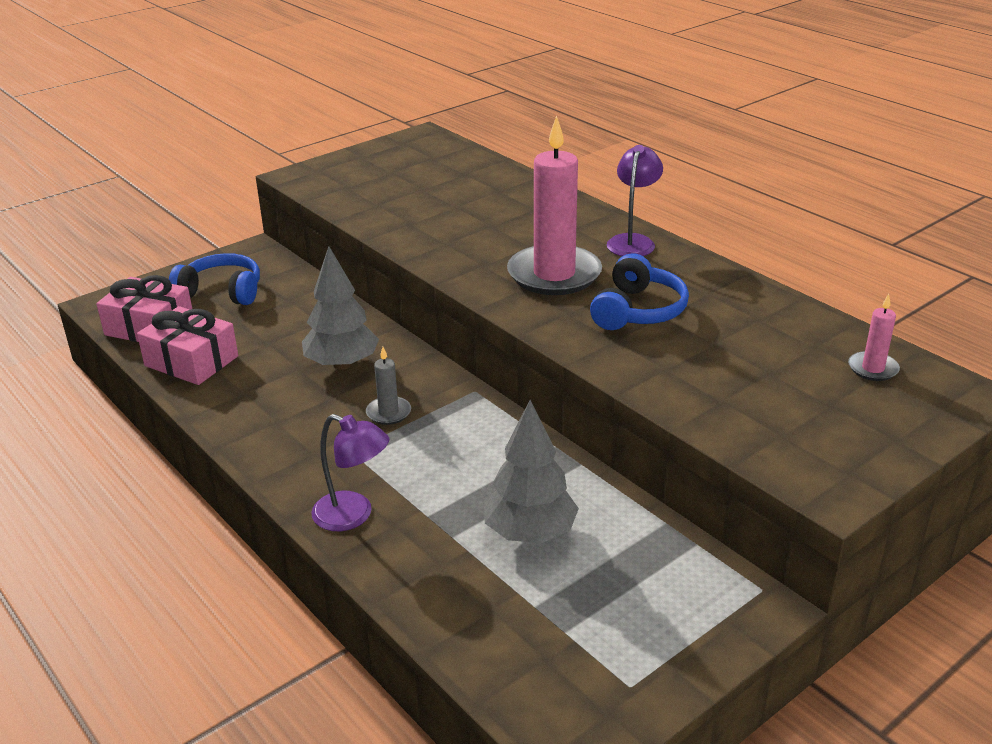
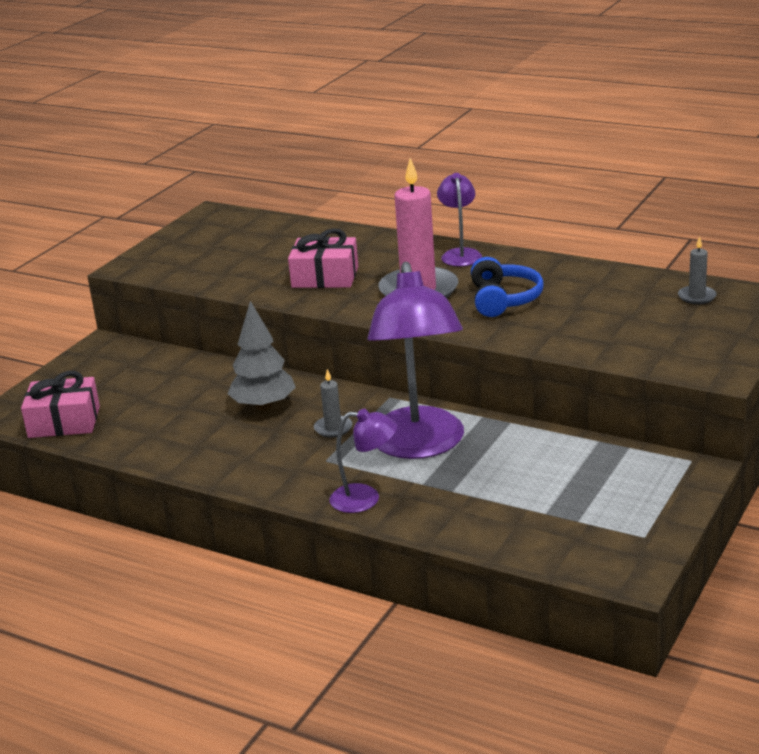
camera: 20 degrees left, 5 degrees down
(191, 361) = (129, 436): pink gift -> pink gift (325, 277)
(222, 292) = (105, 381): blue headphones -> none
(460, 464) = (419, 446): none -> purple lamp
(529, 533) = (507, 473): grey tree -> none
(873, 369) = (697, 297): pink candle -> grey candle

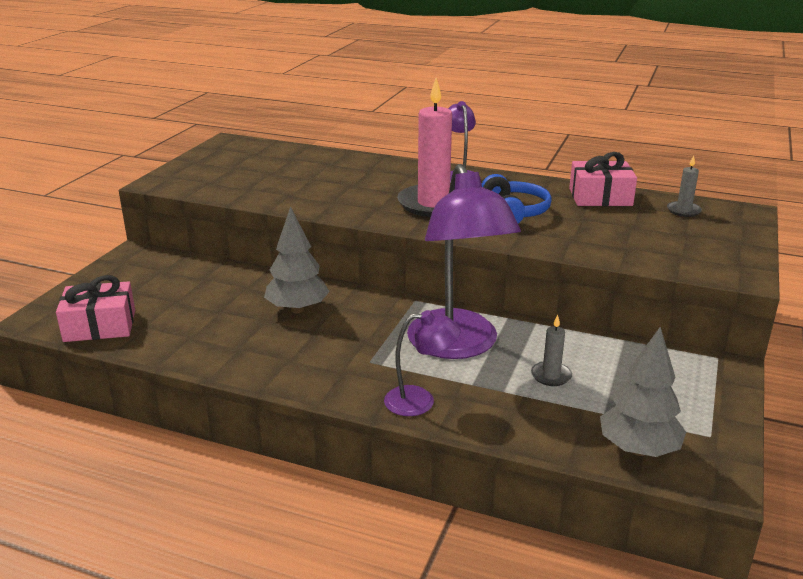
camera: 10 degrees left, 0 degrees up
(325, 277) = (344, 192): pink gift -> pink gift (600, 197)
(333, 428) = (369, 330): grey candle -> grey candle (551, 376)
(565, 547) = (638, 449): none -> grey tree

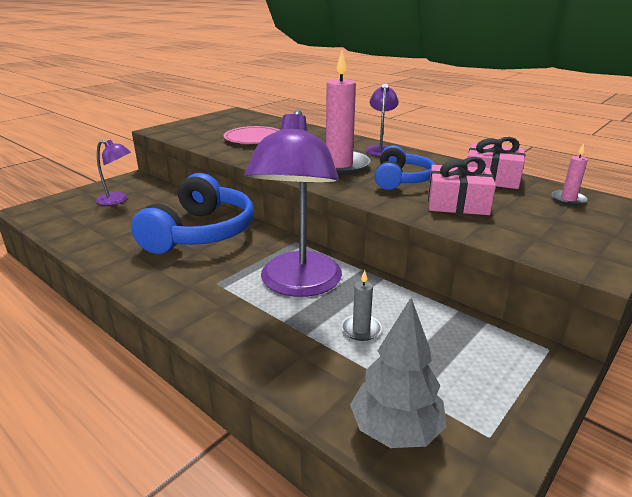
camera: 20 degrees right, 0 degrees up
(100, 325) = (61, 220): pink gift -> pink gift (457, 203)
(297, 180) = (253, 138): none -> pink plate
(297, 309) = (200, 232): grey tree -> blue headphones
(420, 401) = (226, 326): purple lamp -> purple lamp (118, 200)
(683, 211) = (568, 199): grey candle -> pink candle

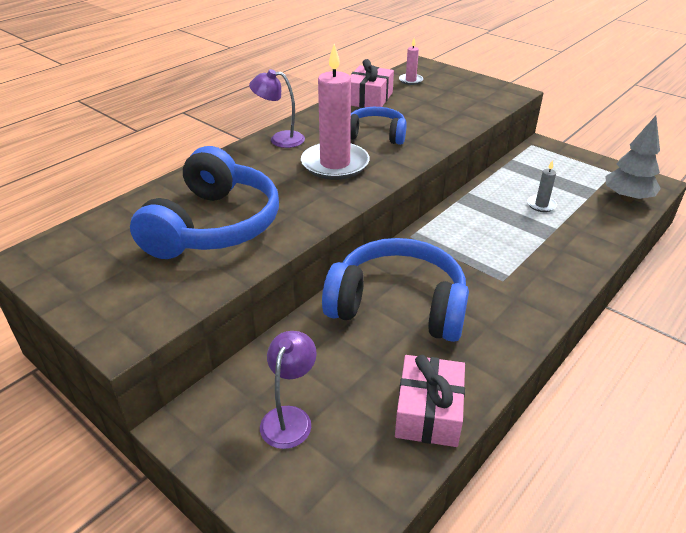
camera: 90 degrees left, 10 degrees up
(253, 138) = (214, 225): pink plate -> blue headphones
(298, 285) = (491, 232): purple lamp -> none
(457, 203) = (426, 117): pink gift -> pink gift (428, 412)

